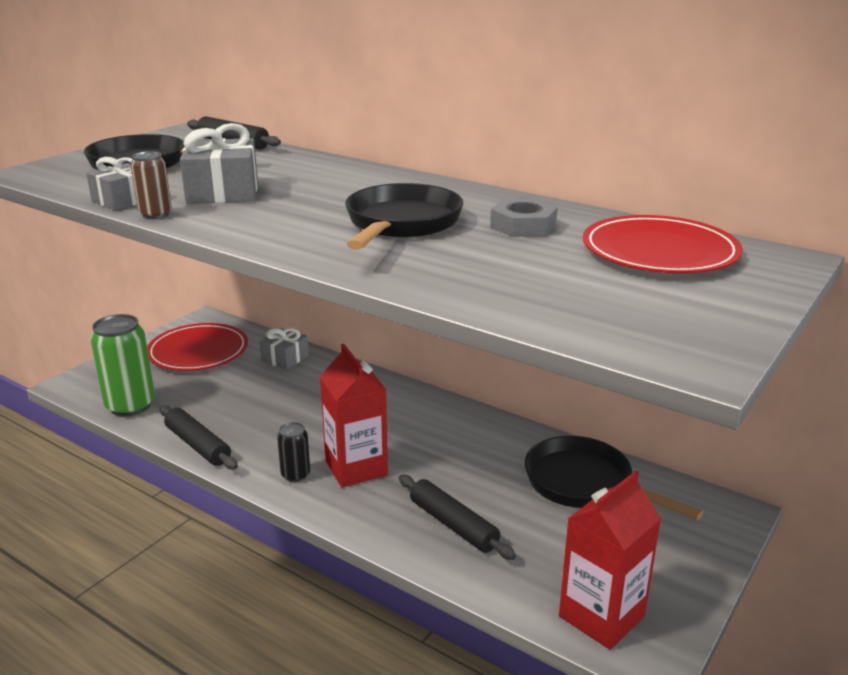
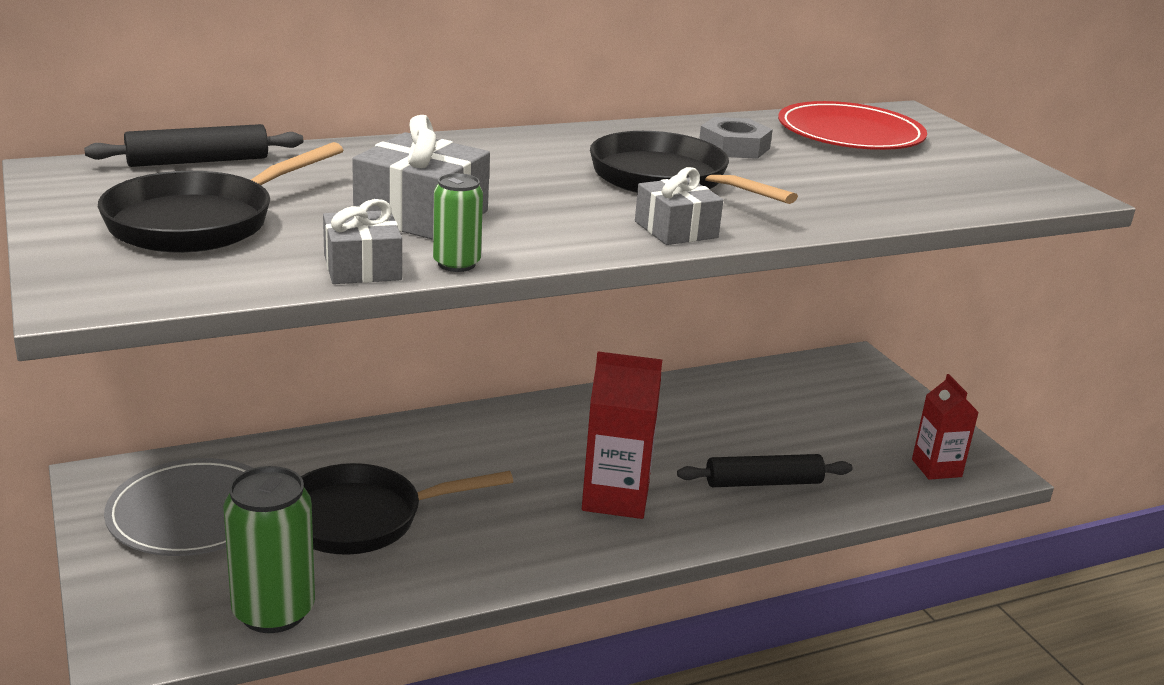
camera: 60 degrees left, 0 degrees up
(155, 214) = (456, 264): brown can -> green can
(198, 351) = (192, 513): red plate -> grey plate
(198, 445) = (448, 585): black rolling pin -> none
(285, 358) = (313, 457): grey gift -> grey gift (676, 229)
(295, 475) = (588, 538): black can -> none
(585, 484) = (763, 398): black pan -> black pan (363, 518)
(601, 616) = (936, 468): red carton -> red carton, size x0.65

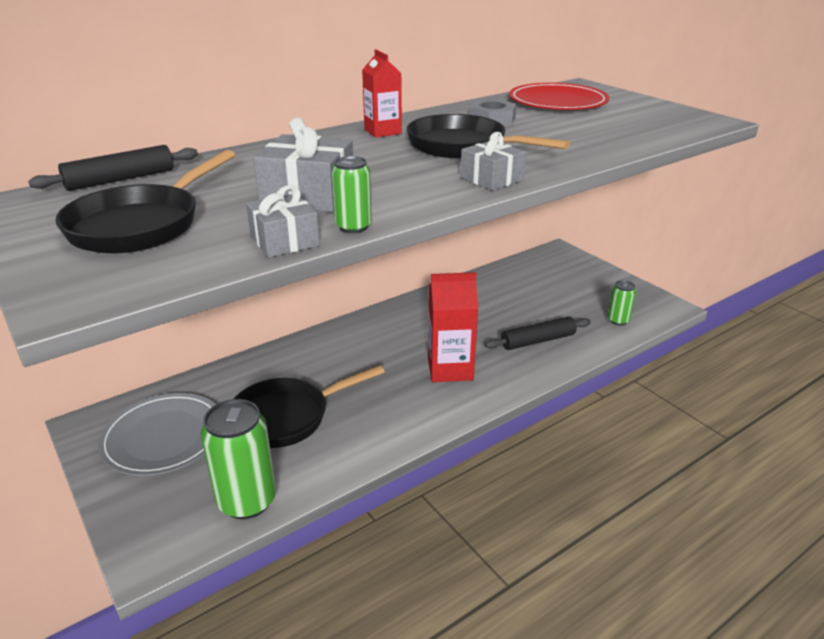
camera: 10 degrees left, 5 degrees up
(902, 476) = (618, 320): none -> green can
(936, 468) = (636, 311): red carton -> red carton (383, 131)

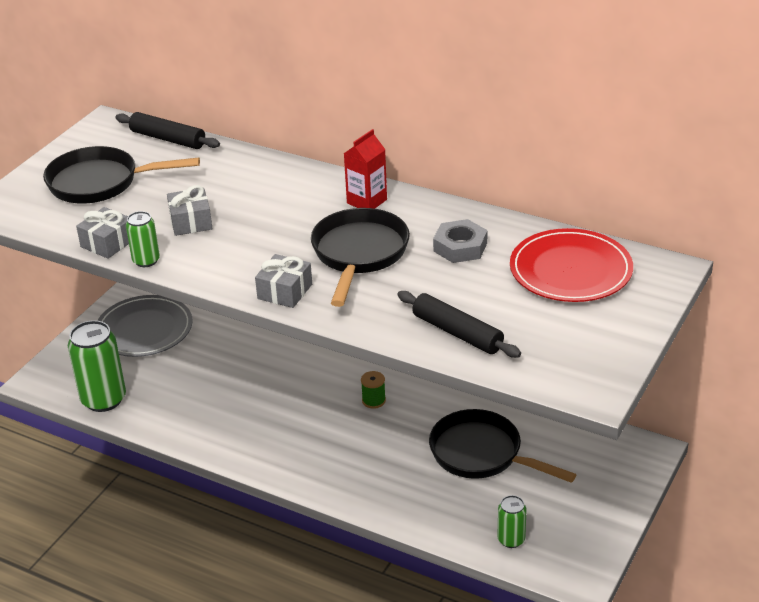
camera: 65 degrees right, 5 degrees up
(287, 417) = (202, 377): black pan -> black pan (482, 454)
(308, 195) = (191, 222): grey gift -> grey gift, size x0.65
(416, 332) = (374, 400): none -> green spool
(450, 369) = (328, 443): red carton -> none
(537, 341) = (421, 487): black rolling pin -> black rolling pin (457, 333)

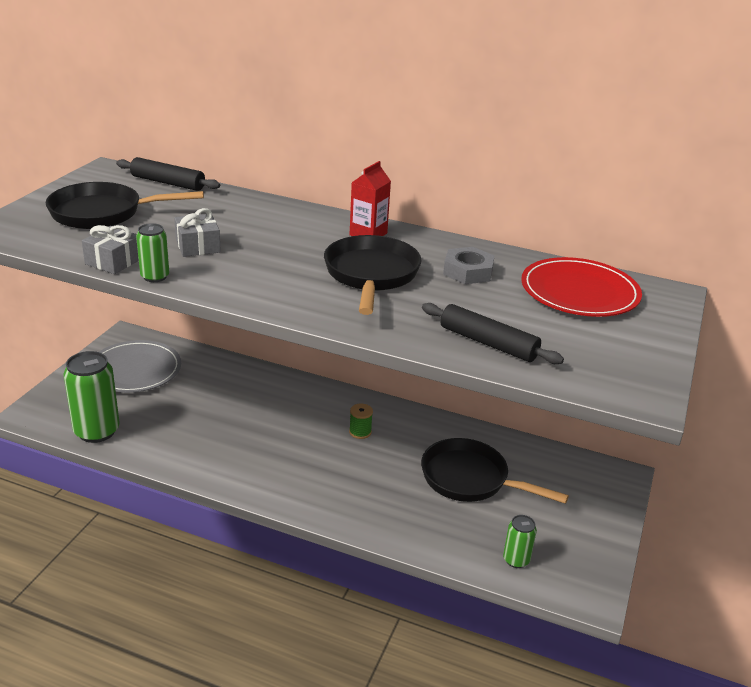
camera: 10 degrees left, 5 degrees down
(285, 291) = (303, 305): grey gift -> none

